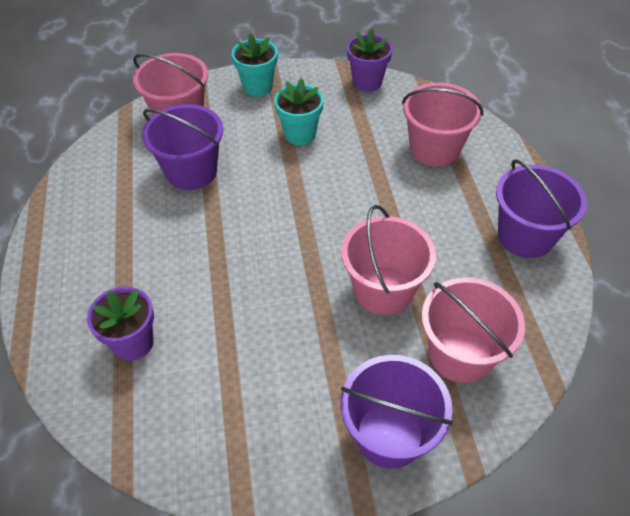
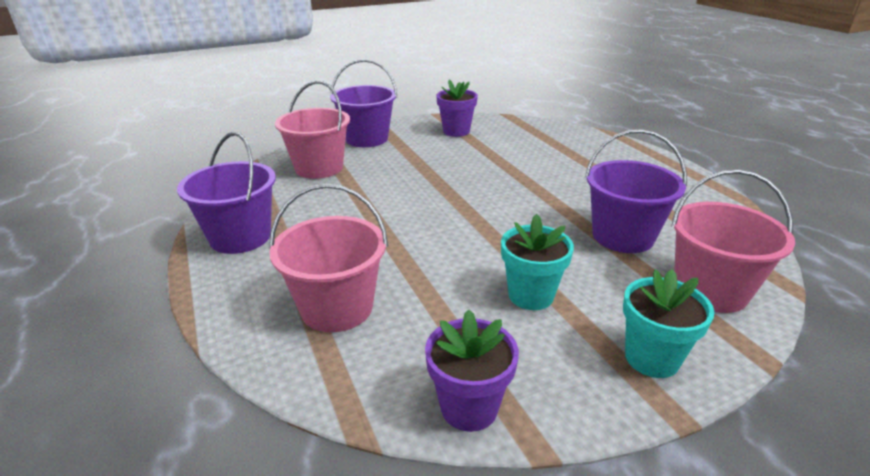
camera: 165 degrees right, 20 degrees down
(133, 343) = (551, 146): purple flower pot -> purple flower pot (456, 131)
(383, 290) = (382, 187): pink bucket -> none

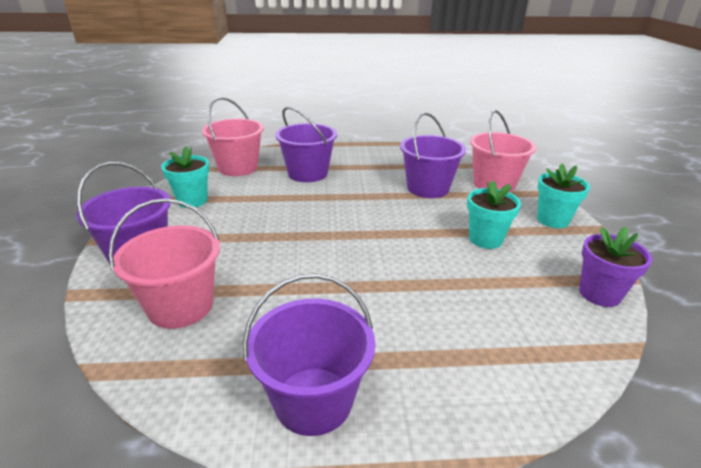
camera: 70 degrees left, 0 degrees up
(337, 308) = (481, 337): pink bucket -> pink bucket (238, 168)
(456, 131) = (192, 201): purple flower pot -> turquoise flower pot
(565, 161) = (308, 173): none -> purple bucket

